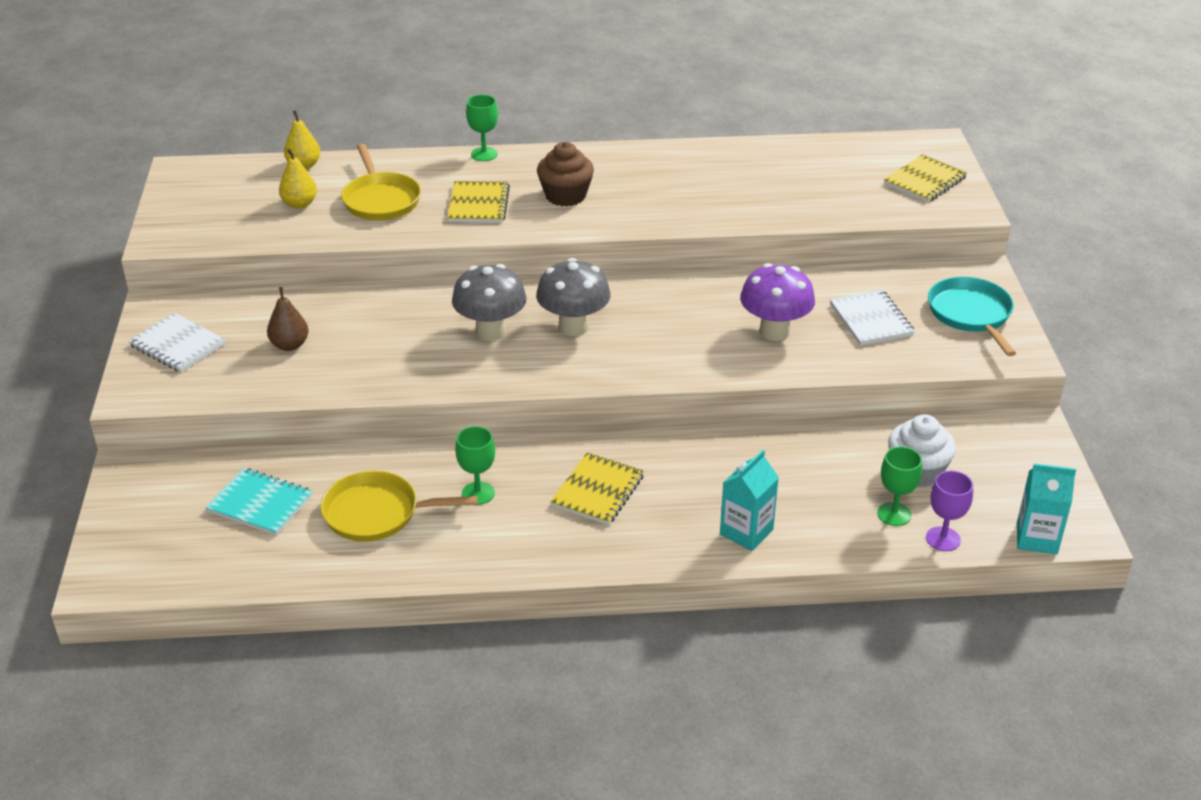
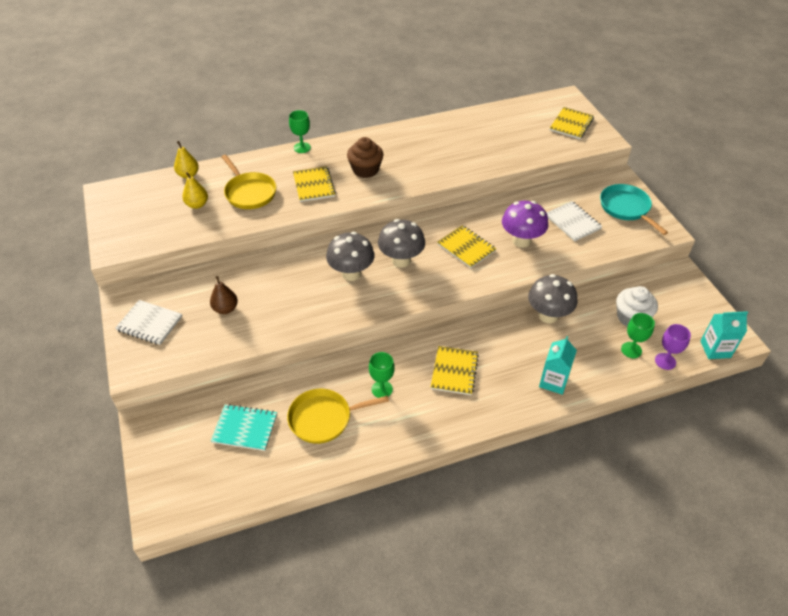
camera: 15 degrees left, 10 degrees up
(682, 327) = (466, 248): none -> yellow notebook
(781, 445) = (548, 315): none -> grey mushroom

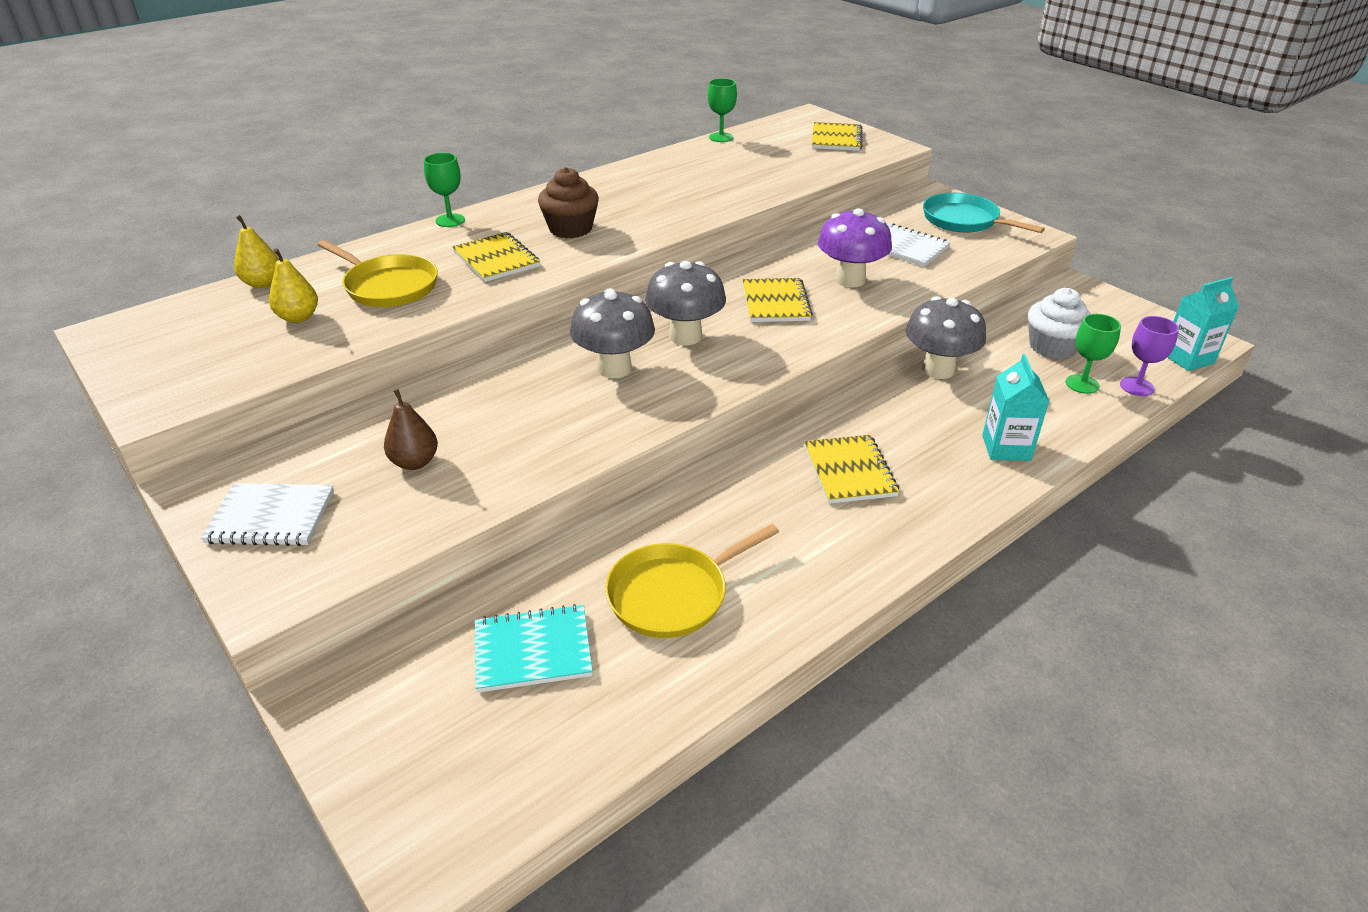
camera: 20 degrees left, 10 degrees down
(382, 389) = (748, 525): green goblet -> green goblet (721, 137)
(466, 248) = (775, 302): yellow notebook -> yellow notebook turned 60 degrees clockwise

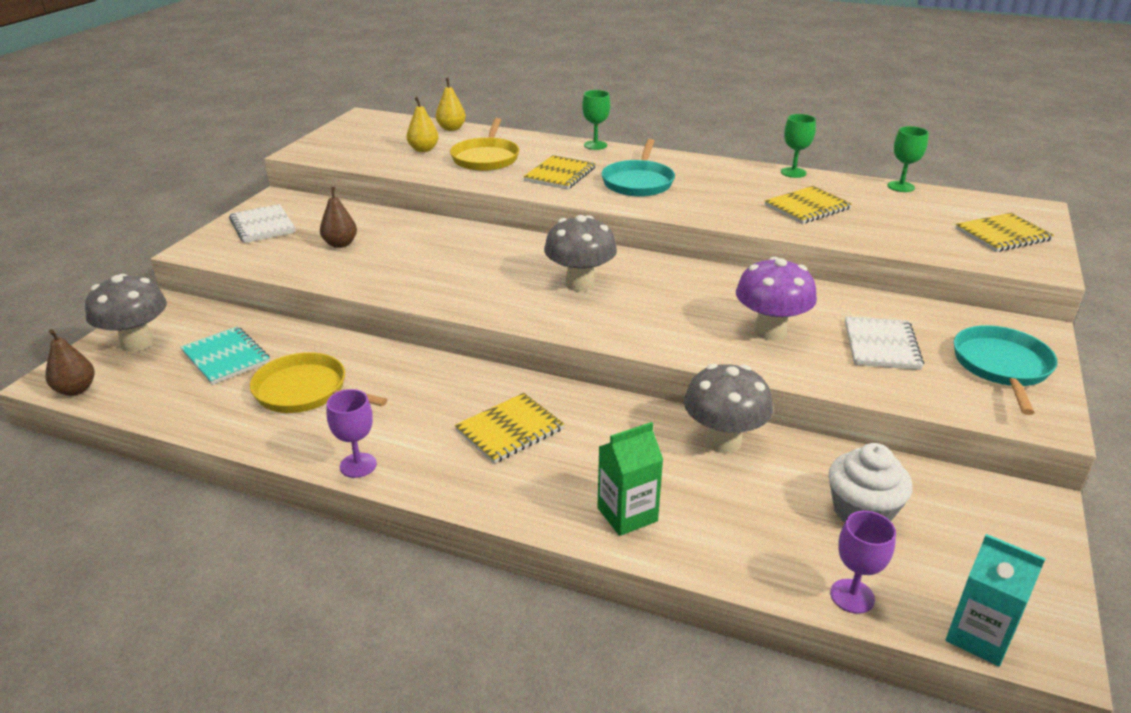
camera: 60 degrees right, 5 degrees down
(477, 835) = (76, 389): none -> brown pear
(570, 229) = (638, 182): brown cupcake -> turquoise pan
(614, 368) = (505, 271): grey mushroom -> grey mushroom (137, 343)
(775, 302) = (680, 306): yellow notebook -> yellow notebook (807, 207)
(844, 586) = (358, 465): none -> purple goblet
(1006, 448) = (627, 514): turquoise carton -> green carton
(1082, 384) = (807, 548): green goblet -> green goblet (793, 172)

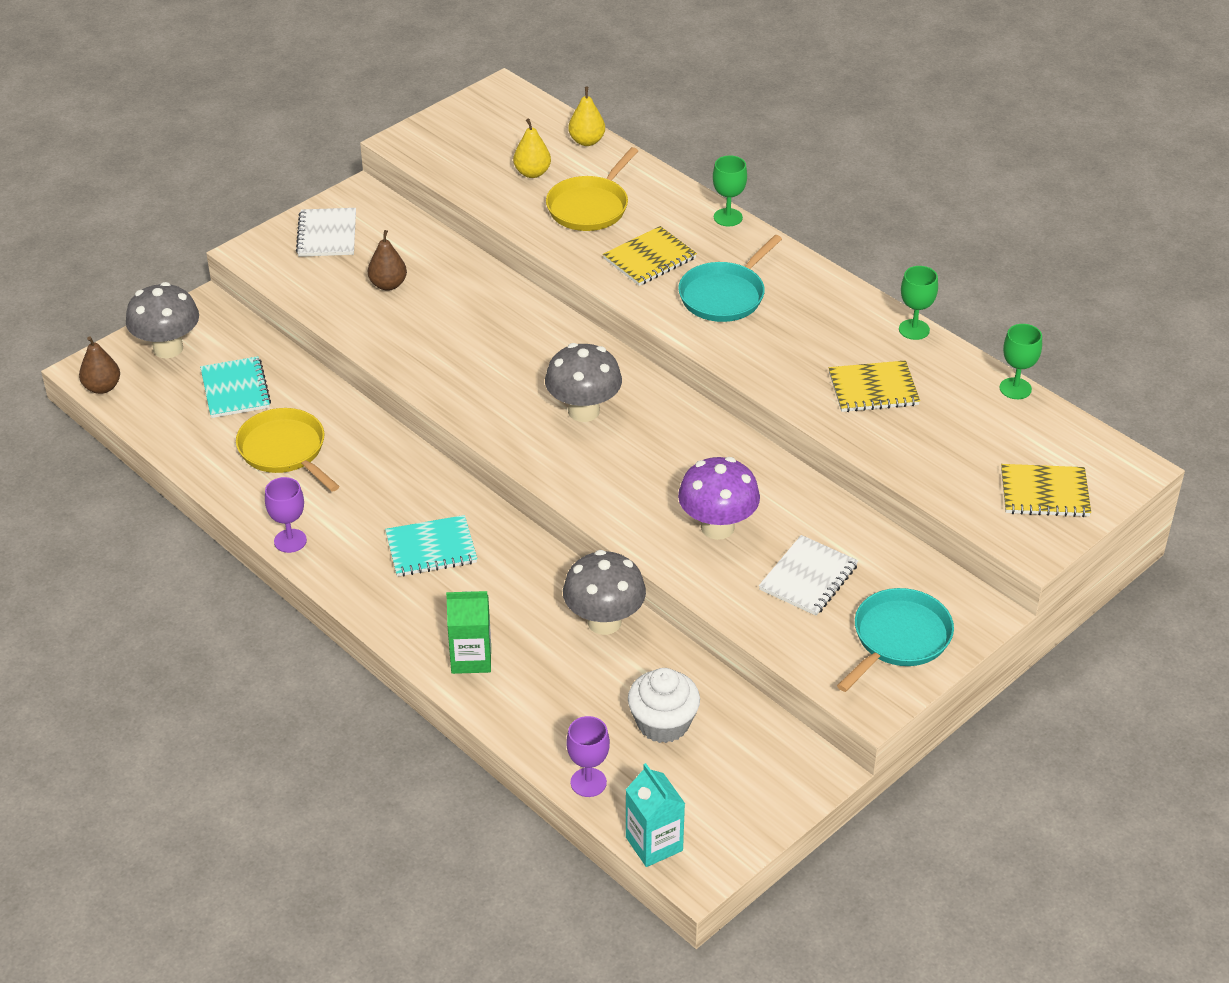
camera: 25 degrees right, 10 degrees up
(509, 430) = (431, 548): yellow notebook -> turquoise notebook

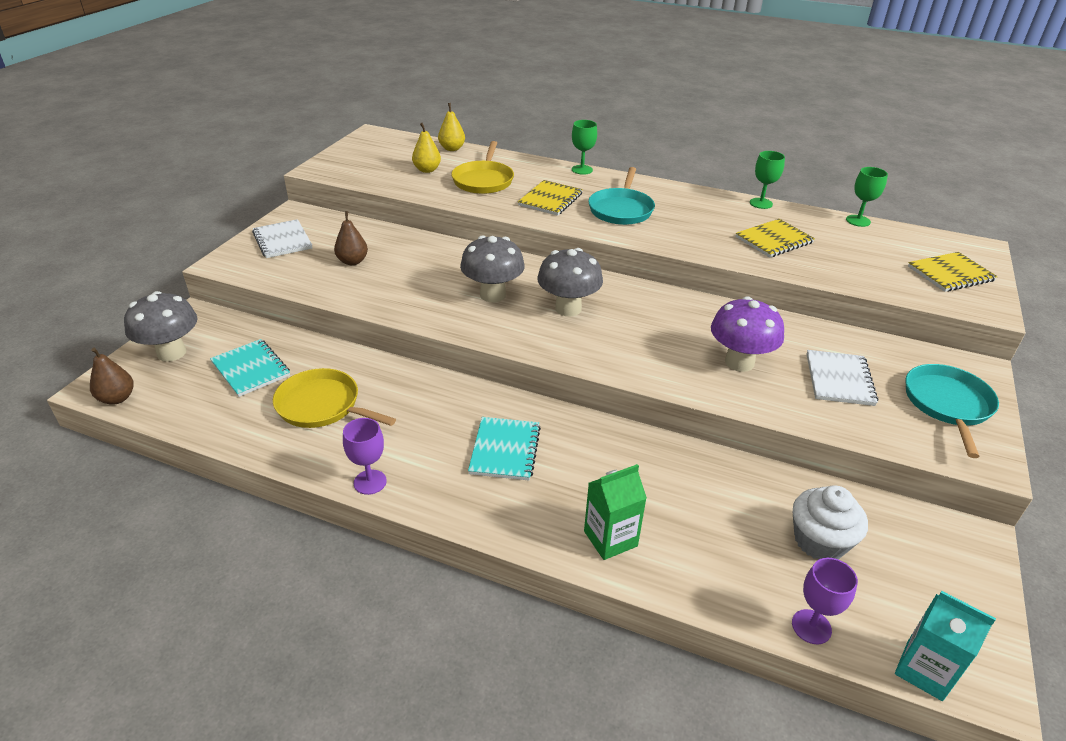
camera: 25 degrees left, 5 degrees down
(431, 548) = (505, 450): turquoise notebook -> turquoise notebook turned 45 degrees counterclockwise
(604, 622) = (695, 467): grey mushroom -> grey mushroom (492, 295)

